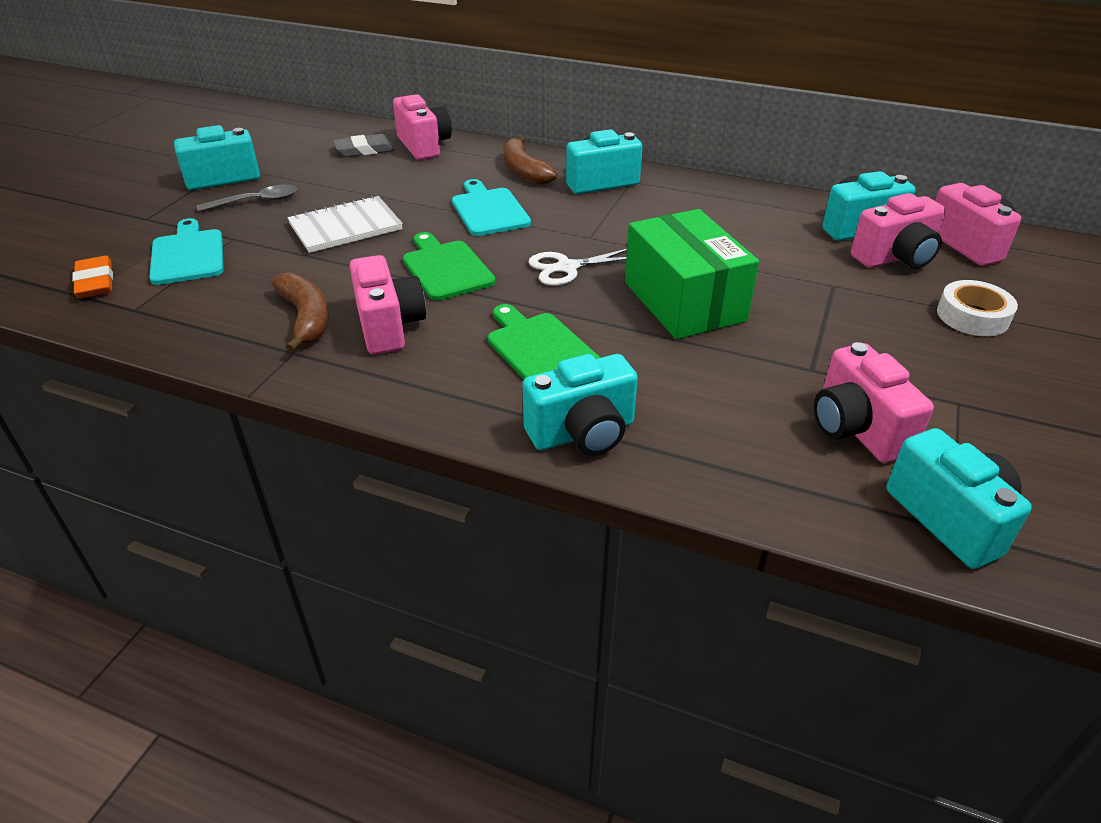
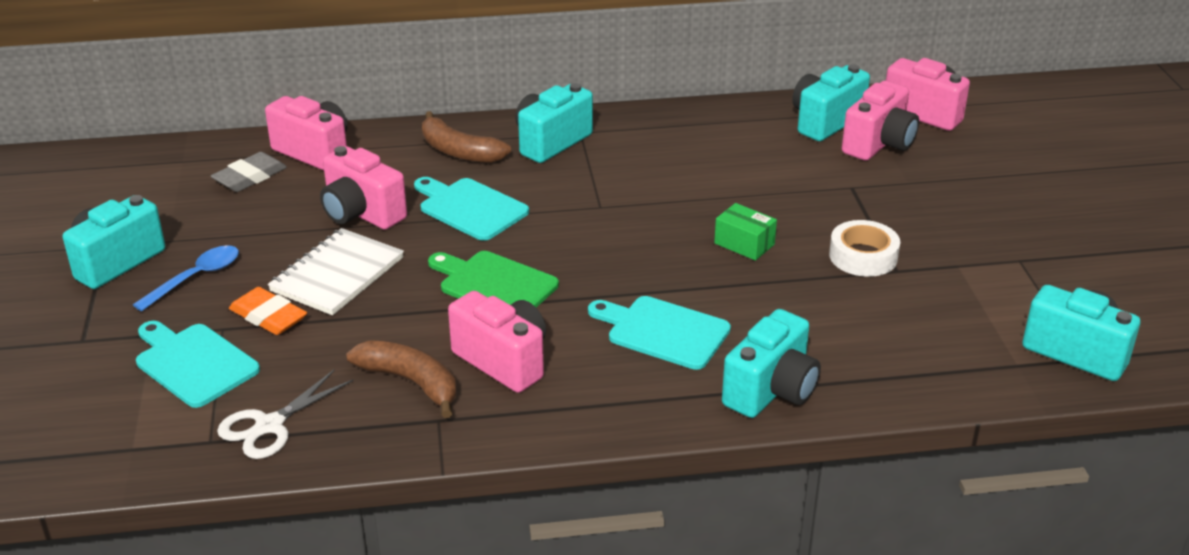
camera: 30 degrees left, 5 degrees down
(95, 282) = (123, 429): orange eraser -> orange eraser (268, 316)
(256, 202) = (196, 278): grey spoon -> blue spoon
(539, 348) = (663, 331): green cutting board -> turquoise cutting board
(567, 268) = (610, 245): white scissors -> white scissors (270, 425)
(684, 301) = (744, 244): green box -> green box, size x0.44
(856, 429) = (967, 308): pink camera -> pink camera (361, 213)
(972, 316) = (976, 181): white tape -> white tape (863, 256)

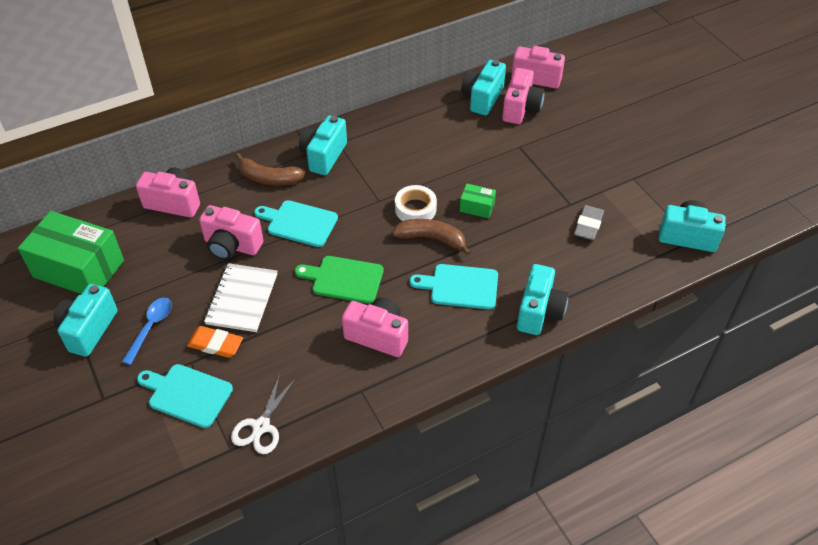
camera: 20 degrees left, 15 degrees up
(147, 195) = (79, 268): none -> green box
(250, 177) = (141, 235): grey eraser -> grey eraser (588, 225)
(411, 383) = (331, 368): brown banana -> brown banana (431, 239)
(863, 256) = (547, 198): white tape -> white tape (415, 209)

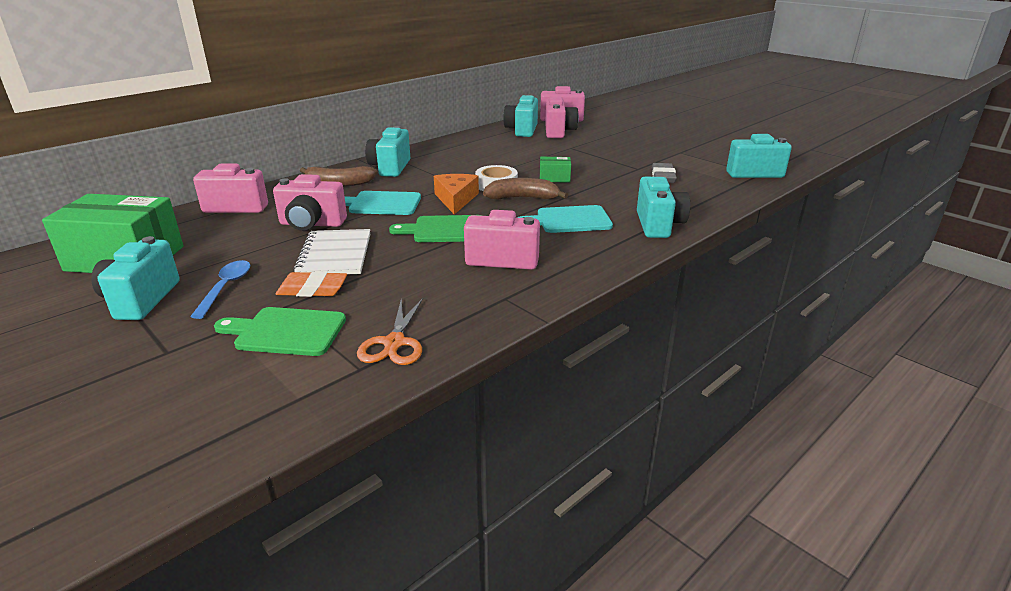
camera: 15 degrees left, 20 degrees down
(187, 394) = (286, 332): turquoise cutting board -> green cutting board
(261, 426) = (394, 343): white scissors -> orange scissors
(368, 228) = (456, 199): none -> orange cheese

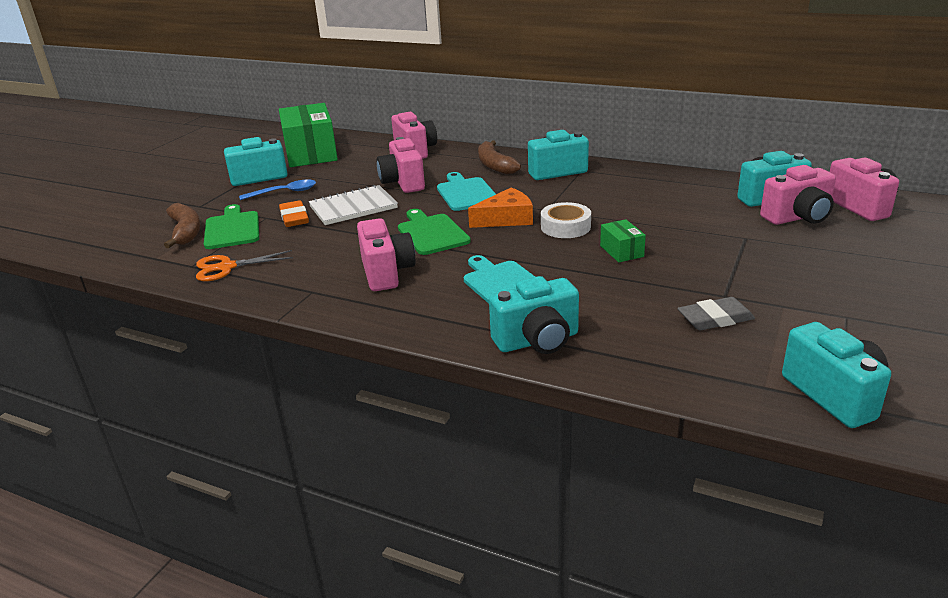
camera: 70 degrees right, 0 degrees up
(522, 198) = (542, 248): brown banana -> brown banana (186, 232)

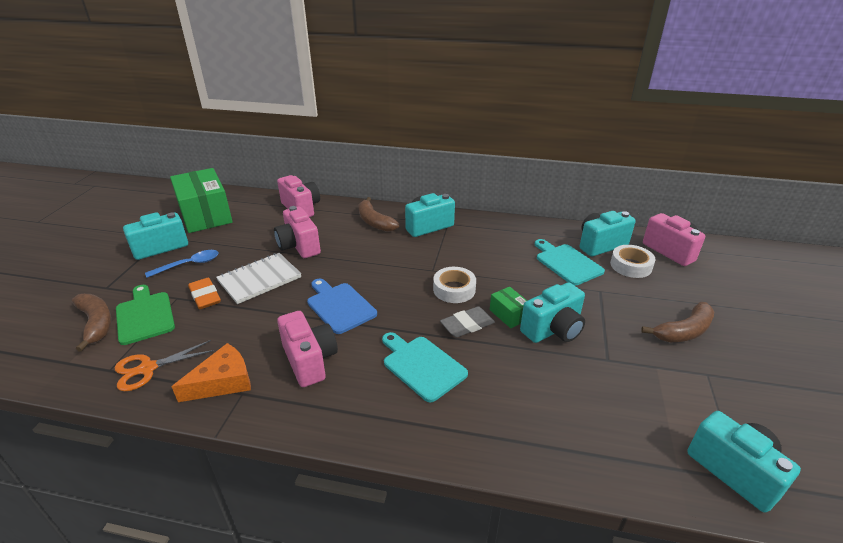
camera: 15 degrees left, 5 degrees up
(431, 233) = (339, 306): green cutting board -> blue cutting board
(466, 193) = (358, 255): turquoise cutting board -> turquoise cutting board (566, 263)
(506, 219) = (401, 283): orange cheese -> orange cheese (223, 382)
(537, 341) = (471, 435): turquoise camera -> turquoise camera (553, 330)
(715, 319) = (610, 388): grey eraser -> grey eraser (467, 325)
(798, 217) = (631, 266): pink camera -> white tape
(837, 278) = (684, 331): none -> brown banana

